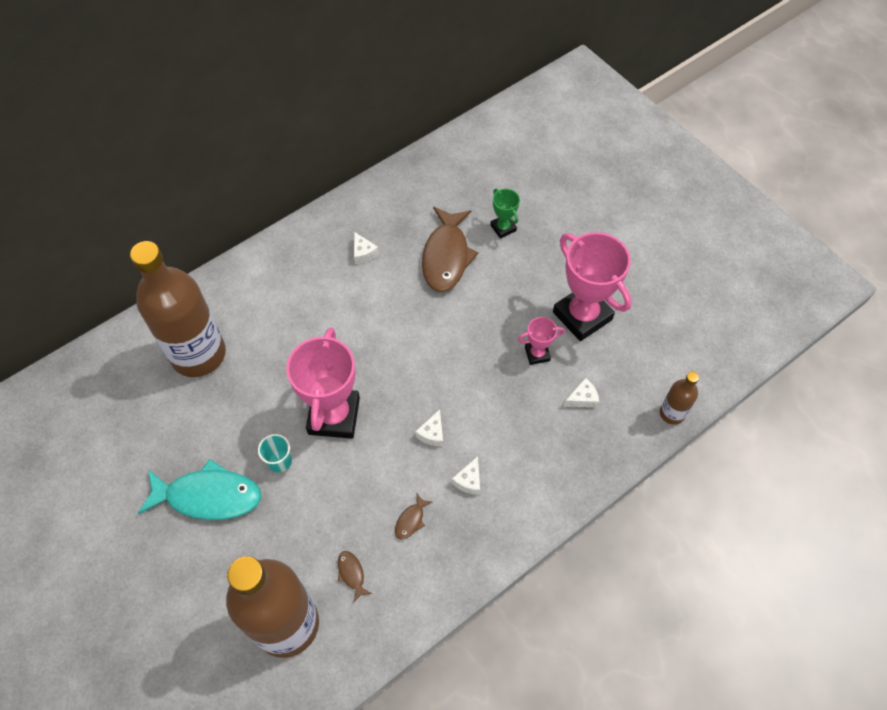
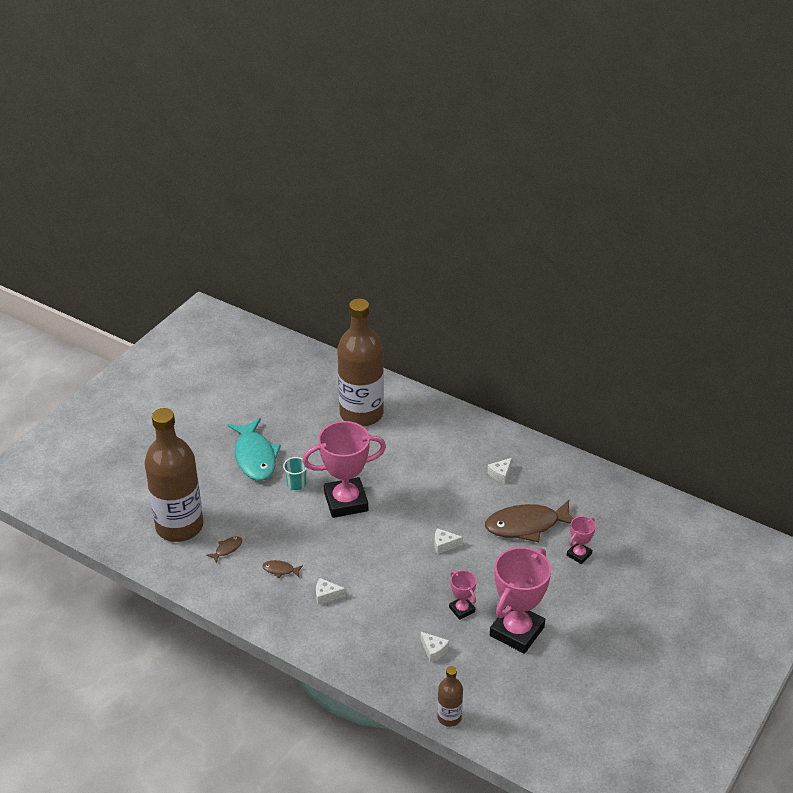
camera: 70 degrees right, 20 degrees down
(432, 433) = (357, 562): white cheese -> white cheese (444, 544)
(503, 228) = (579, 554): green trophy -> pink trophy

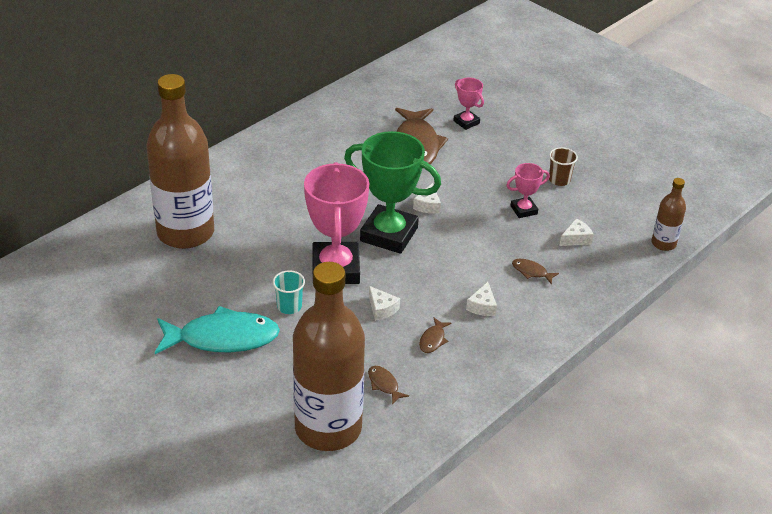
camera: 80 degrees left, 0 degrees up
(379, 623) = (531, 272): none -> brown fish
(397, 526) = (389, 234): none -> green trophy
(500, 474) = (334, 148): white cheese -> white cheese (381, 309)
(517, 631) = (559, 180): pink trophy -> brown cup

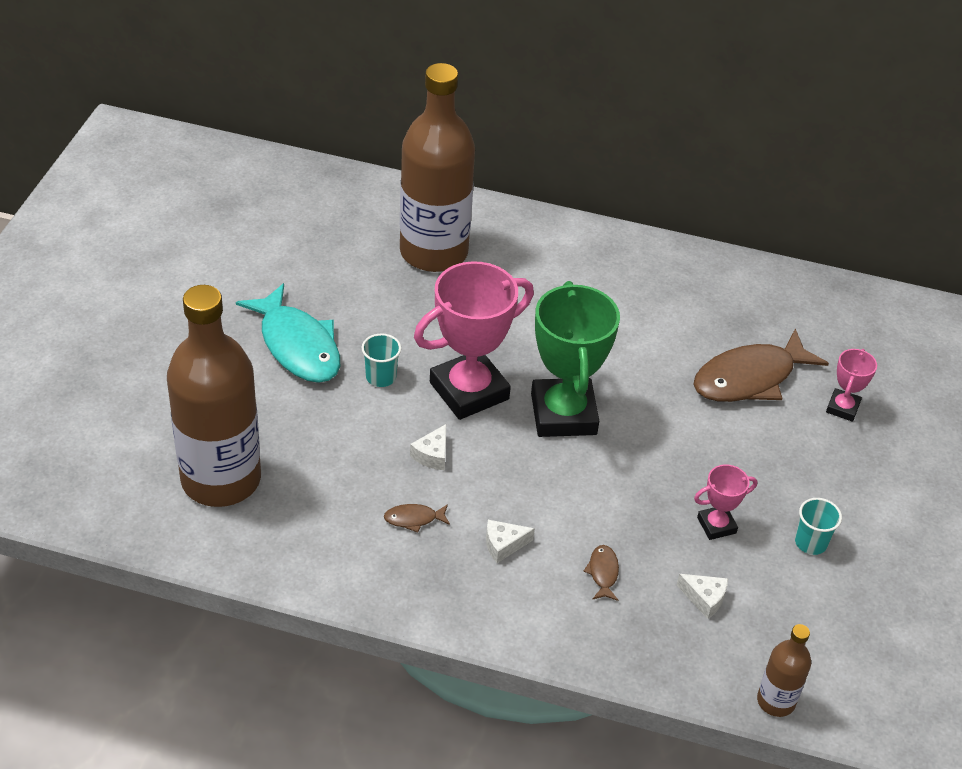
camera: 60 degrees right, 5 degrees up
(384, 384) = (314, 501): brown fish -> none
(428, 205) = (645, 430): white cheese -> none
(523, 210) = (716, 525): pink trophy -> pink trophy turned 60 degrees counterclockwise
(559, 180) = (810, 542): brown cup -> turquoise cup

